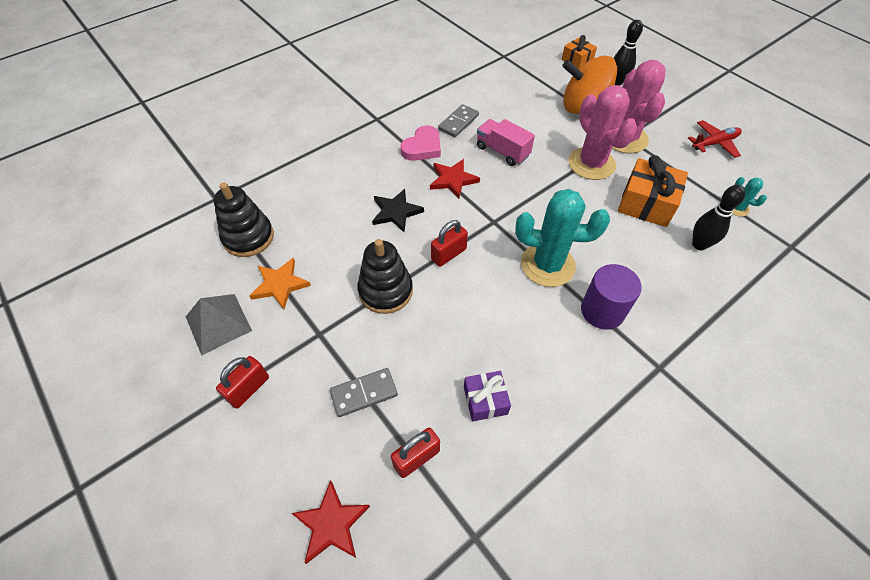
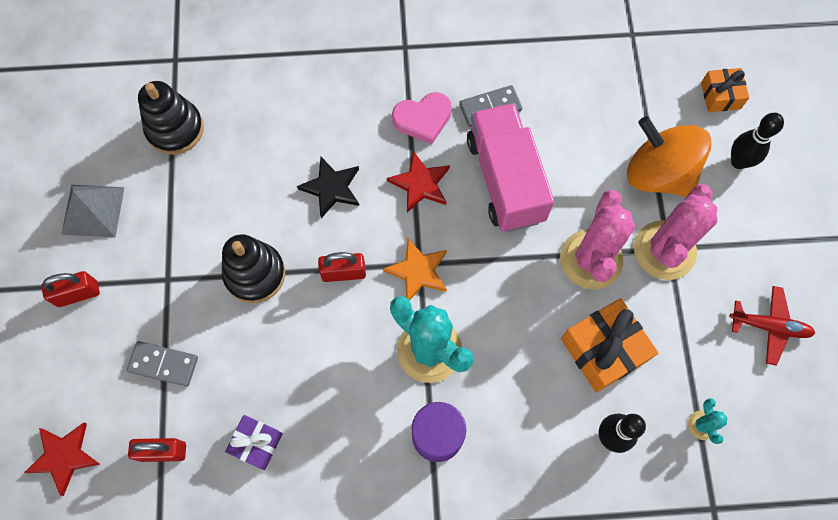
camera: 35 degrees right, 15 degrees up
(280, 285) = (168, 203): orange star -> orange star (418, 271)
(502, 151) = (505, 179): pink truck -> pink truck, size x1.66

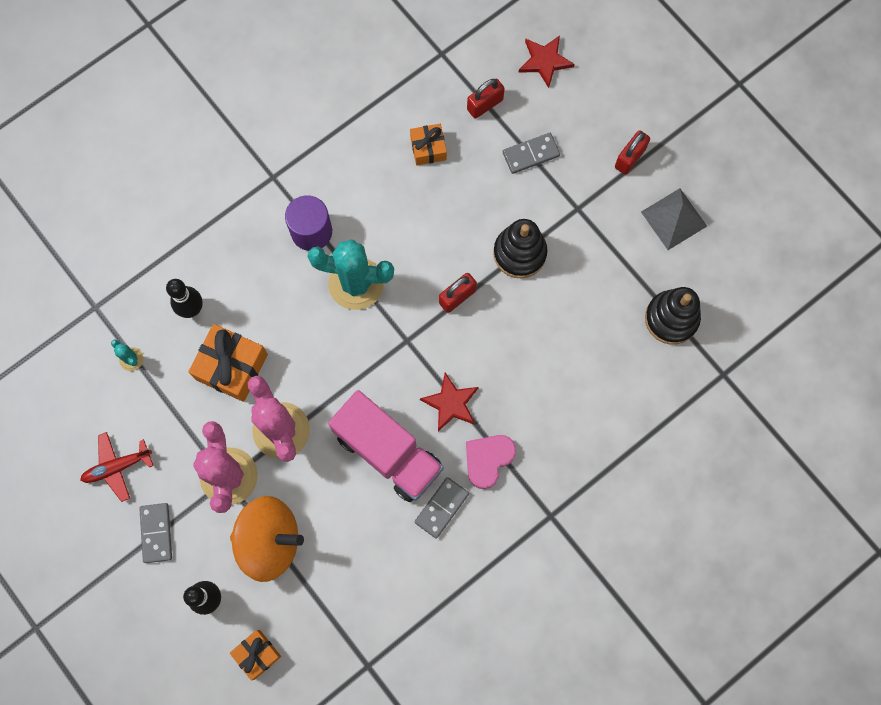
camera: 145 degrees right, 5 degrees up
(256, 443) = (428, 148): purple gift -> orange gift
(331, 188) = (515, 353): black star -> none
(418, 271) = (404, 334): orange star -> none
(760, 244) = (156, 533): none -> grey domino

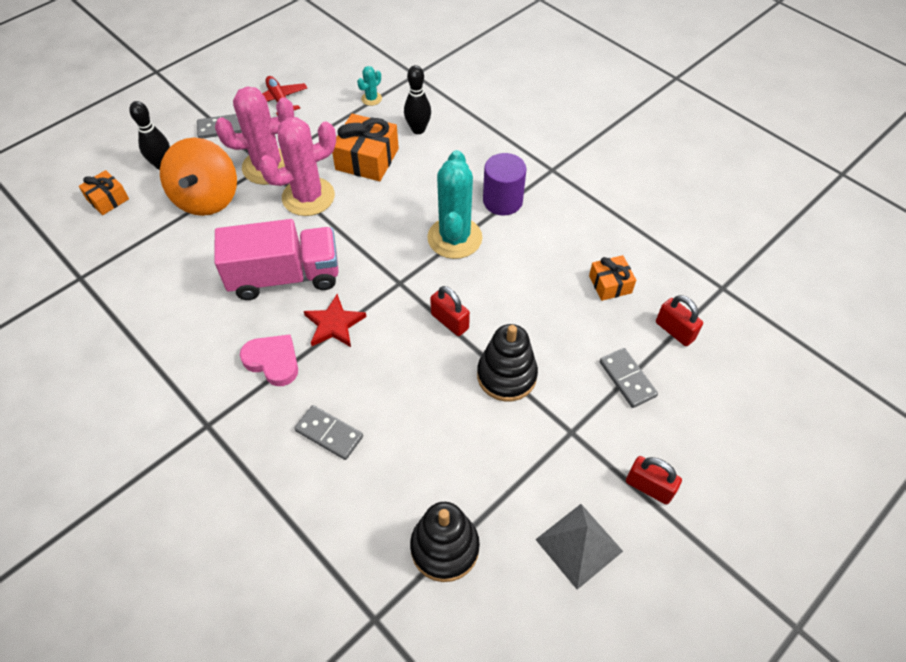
camera: 85 degrees right, 20 degrees down
(388, 452) = (285, 276): pink truck -> pink truck turned 135 degrees counterclockwise
(441, 507) = (225, 324): grey domino -> grey domino (329, 433)
(545, 61) = (747, 386): red star -> none

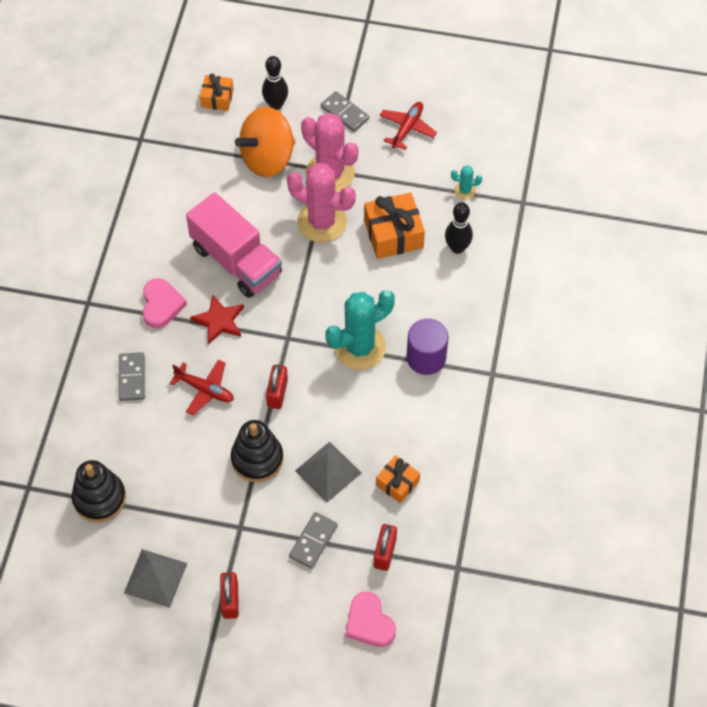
camera: 55 degrees right, 5 degrees up
(397, 377) = (205, 390): none -> red plane
(561, 328) = (328, 471): none -> grey pyramid
(741, 382) = (369, 623): none -> pink heart

